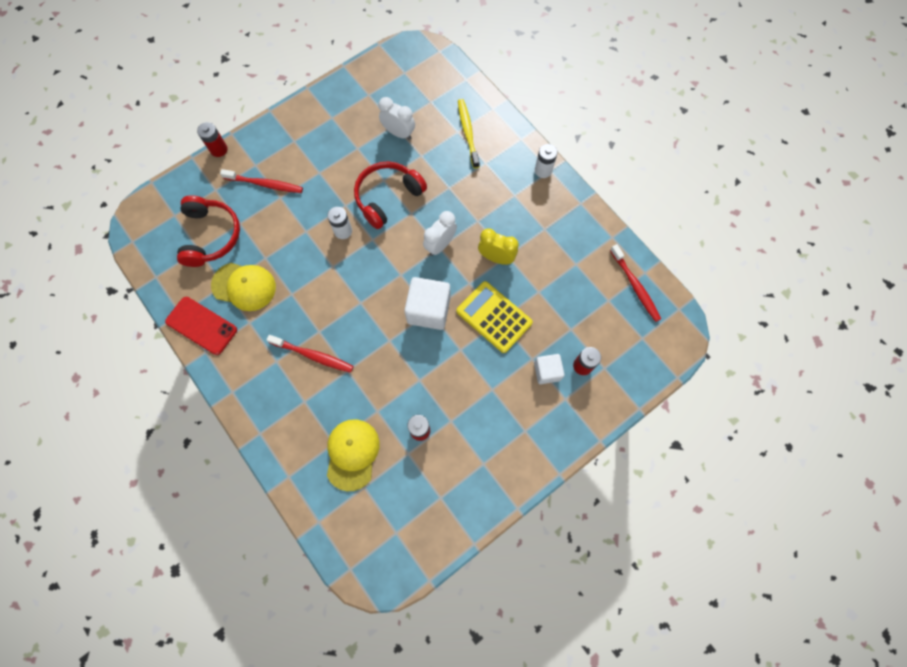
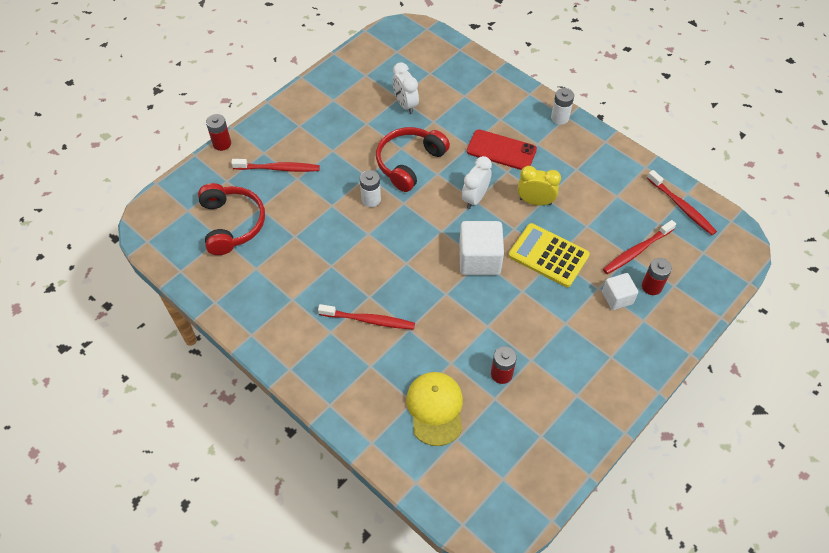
camera: 10 degrees left, 15 degrees down
(201, 325) = (241, 310): red phone -> red phone (501, 150)
(244, 286) = (278, 266): yellow cap -> none
(399, 133) = (405, 104): white clock -> white clock turned 135 degrees counterclockwise
(468, 133) = (475, 95): yellow toothbrush -> none
(579, 326) = (637, 251): none -> red toothbrush

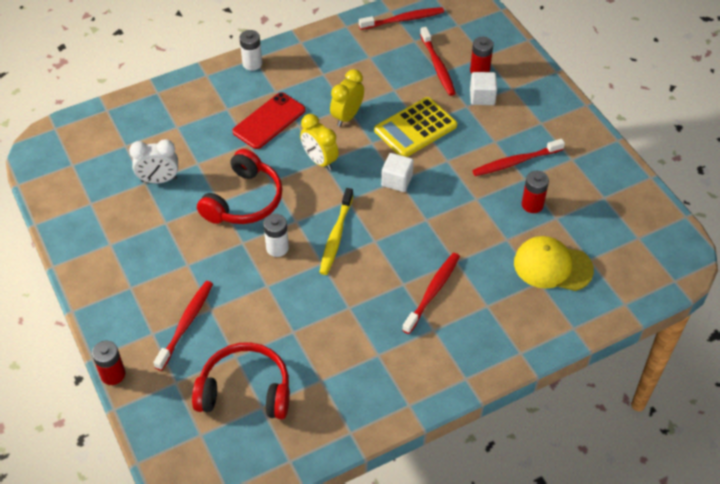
camera: 70 degrees left, 5 degrees down
(399, 234) = (336, 236): none -> yellow toothbrush
(409, 163) = (244, 200): red headphones -> red headphones turned 120 degrees counterclockwise
(475, 198) = (319, 161): white clock -> yellow clock
(479, 259) = (397, 180): white cube -> white cube, size x0.60
(548, 347) = (516, 162): none -> red toothbrush

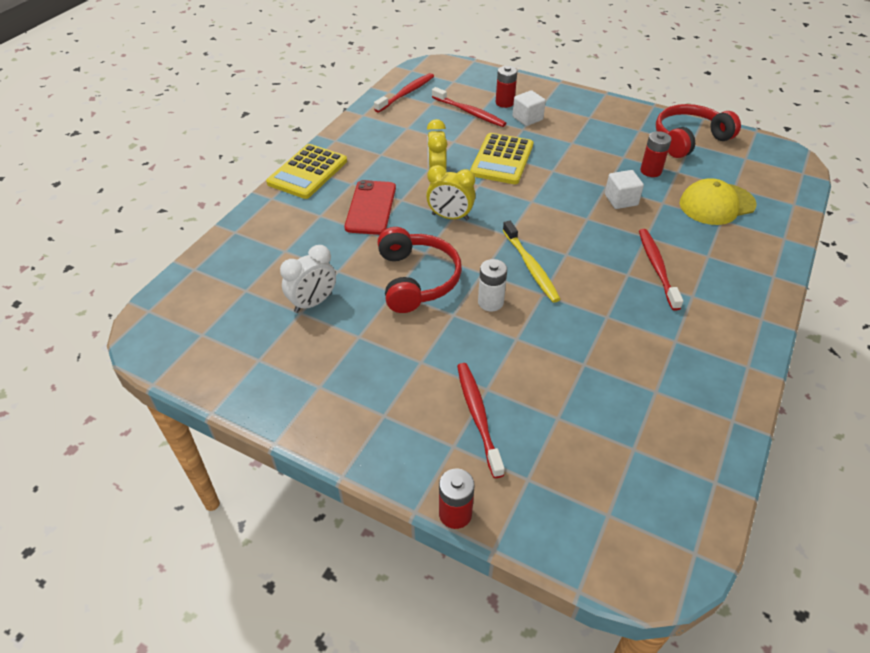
camera: 35 degrees left, 5 degrees down
(245, 390) = (602, 443): red headphones -> red headphones (689, 139)
(252, 63) = (307, 172): white battery -> yellow calculator
(397, 180) = (531, 202): white cube -> white cube (621, 200)
(516, 162) = (604, 149): red toothbrush -> none

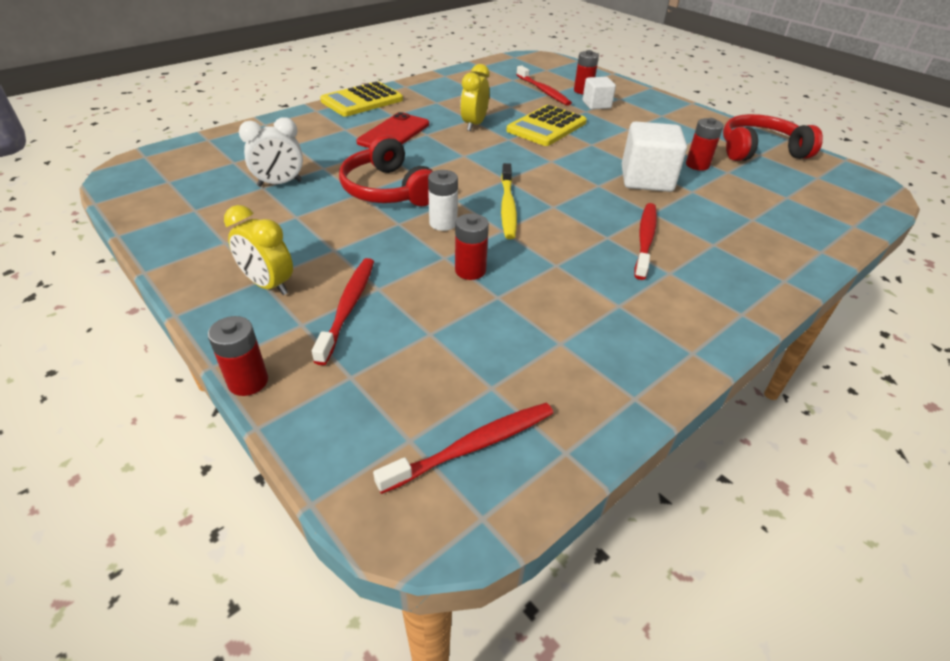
camera: 20 degrees right, 5 degrees down
(406, 93) = (495, 69): red toothbrush -> red toothbrush (472, 447)
(417, 279) = (388, 190): red headphones -> red headphones turned 135 degrees clockwise
(450, 217) = (460, 154): yellow clock -> yellow clock (268, 285)
(546, 345) = (470, 270): none -> red battery
(621, 200) = (646, 179): white cube -> white cube, size x1.67
(716, 204) = (755, 205): yellow cap -> none

